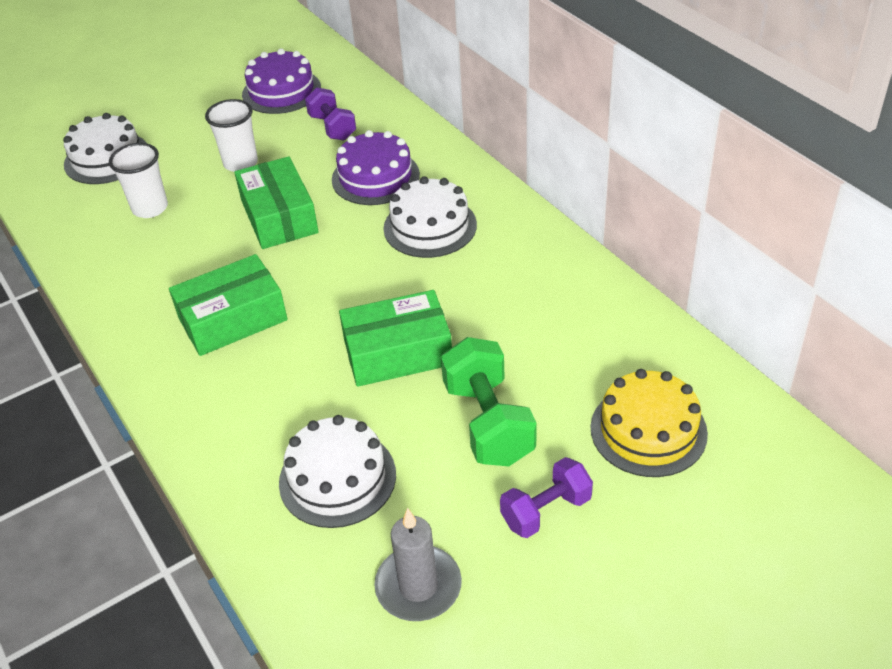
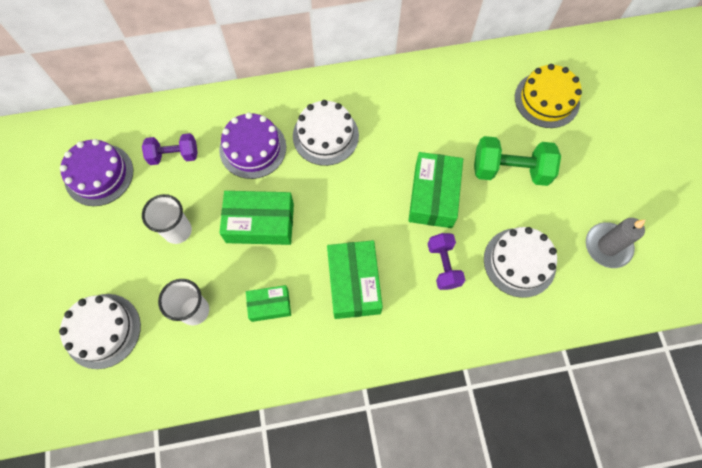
camera: 70 degrees left, 25 degrees up
(177, 260) = (269, 305): none -> green box
(546, 511) = (581, 168): purple dumbbell -> purple dumbbell (443, 265)

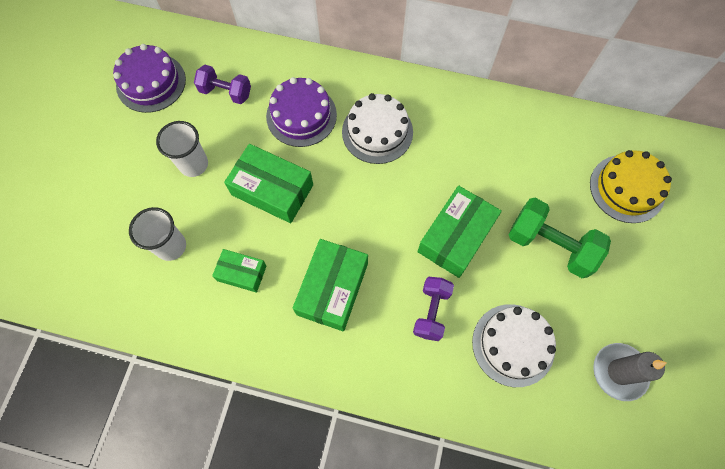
camera: 25 degrees right, 0 degrees up
(102, 330) = (82, 227): white cake -> none

